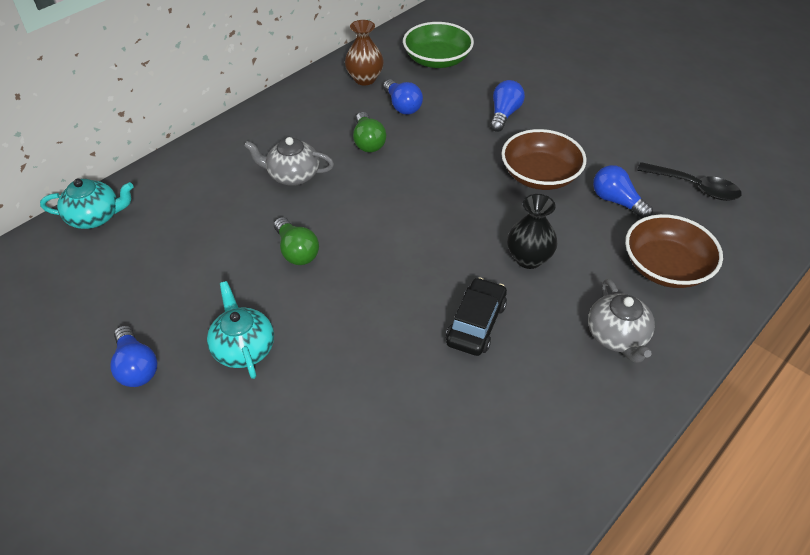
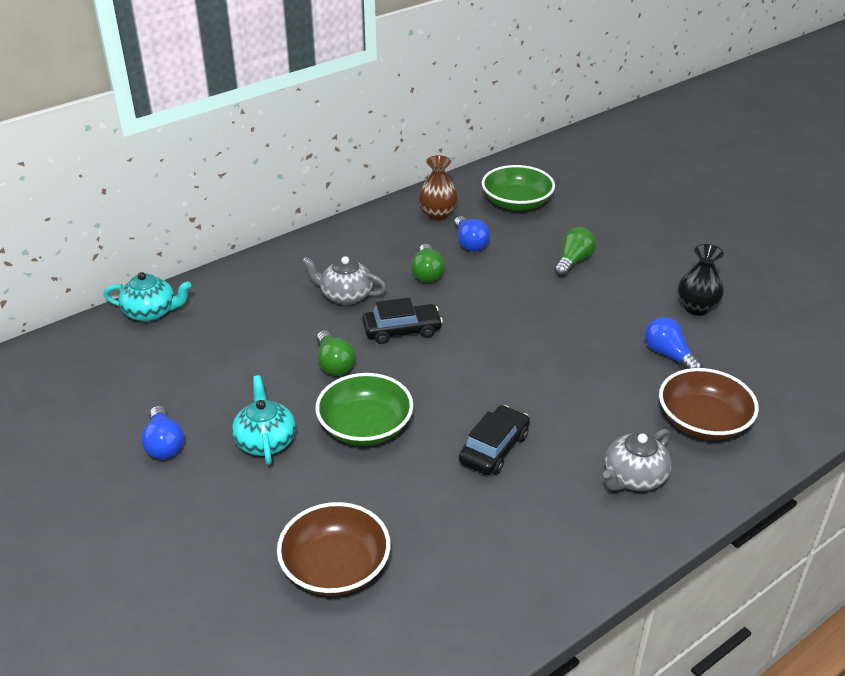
camera: 10 degrees right, 10 degrees down
(343, 317) = (365, 427): none -> green bowl
(356, 206) = (402, 330): none -> black car
(504, 114) = (573, 261): blue light bulb -> green light bulb
(528, 258) = (562, 397): black vase -> black vase (696, 308)
(540, 175) = (595, 322): brown bowl -> brown bowl (335, 567)
(617, 336) = (633, 478): grey teapot -> grey teapot turned 45 degrees clockwise
(694, 187) = (756, 351): black spoon -> none

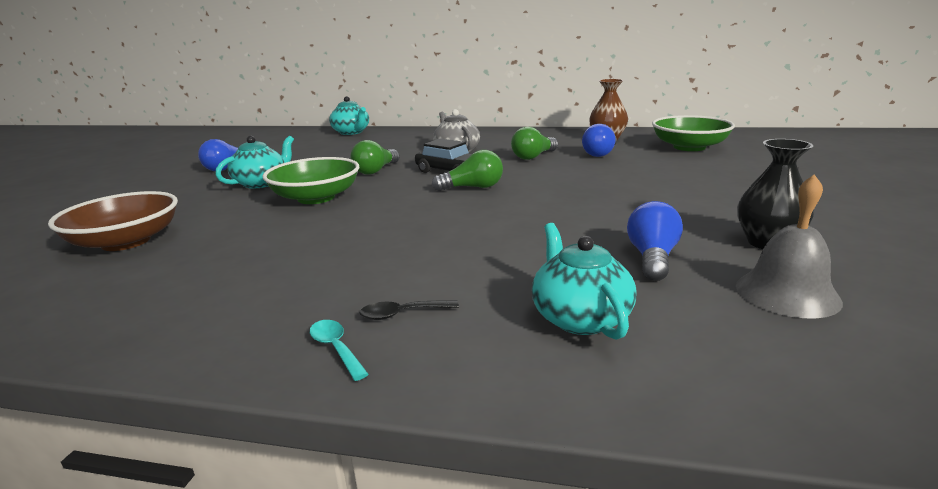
camera: 50 degrees right, 15 degrees down
(494, 448) = (352, 240): black car -> none
(573, 261) = (675, 181): green light bulb -> green light bulb (473, 188)
(633, 478) = (402, 314): grey teapot -> black spoon
(647, 518) = (336, 348): none -> turquoise spoon
(703, 422) = (580, 317): brown bowl -> turquoise teapot
(748, 347) = (787, 293): none -> grey bell

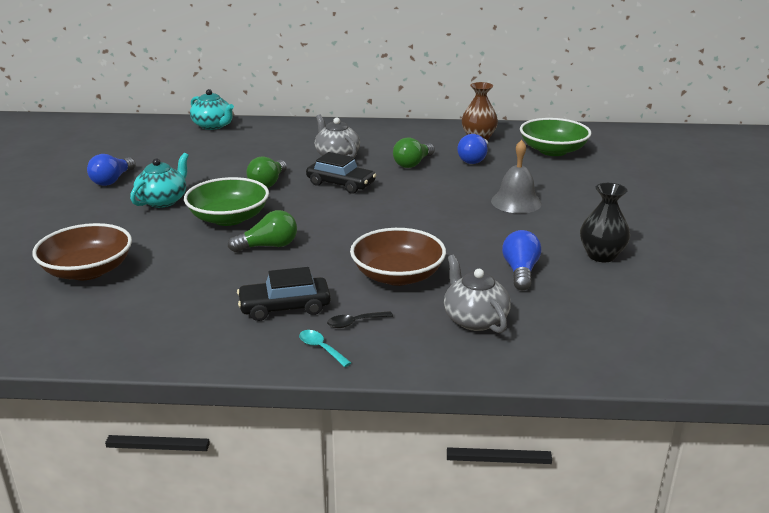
camera: 10 degrees left, 5 degrees up
(319, 289) = (285, 307): none -> black car
(473, 188) = (367, 204): green light bulb -> green light bulb (268, 246)
(483, 257) = (397, 275): none -> brown bowl
(580, 317) = (474, 319): turquoise teapot -> grey teapot
(787, 293) = (606, 296): grey bell -> grey bell (516, 202)

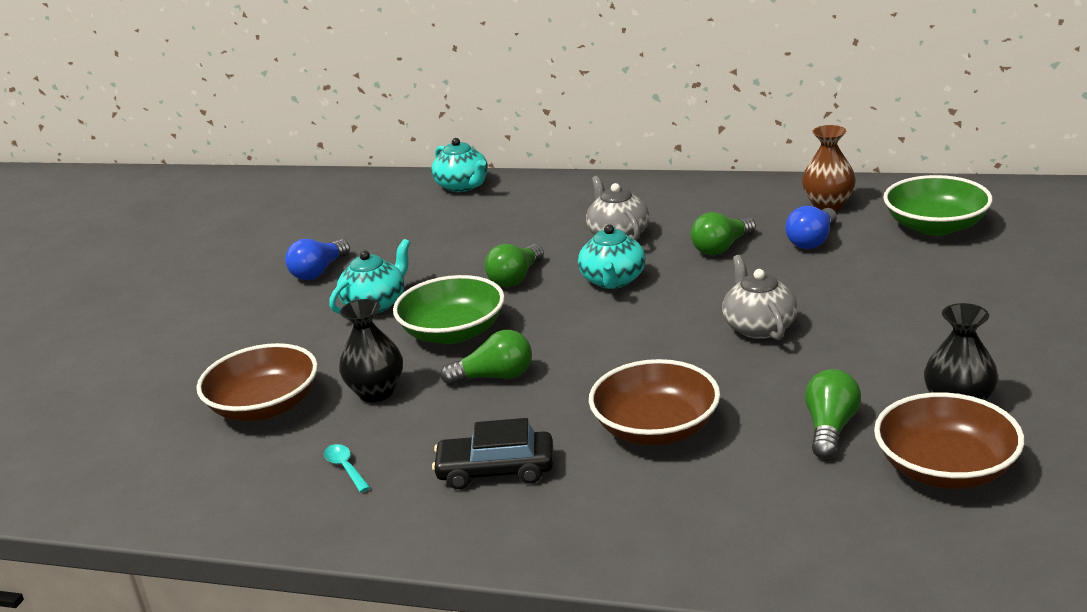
camera: 15 degrees right, 0 degrees up
(177, 258) = (376, 392): none -> black vase
(321, 348) = (528, 534): turquoise spoon -> turquoise spoon (345, 468)
(341, 184) = (613, 280): black car -> turquoise teapot
(355, 323) = (581, 498): black spoon -> none
(474, 319) = (745, 501): grey teapot -> grey teapot (759, 327)
(516, 202) = (855, 313): grey bell -> none
(520, 272) = (830, 428): blue light bulb -> green light bulb
(605, 293) = (945, 468): none -> brown bowl

